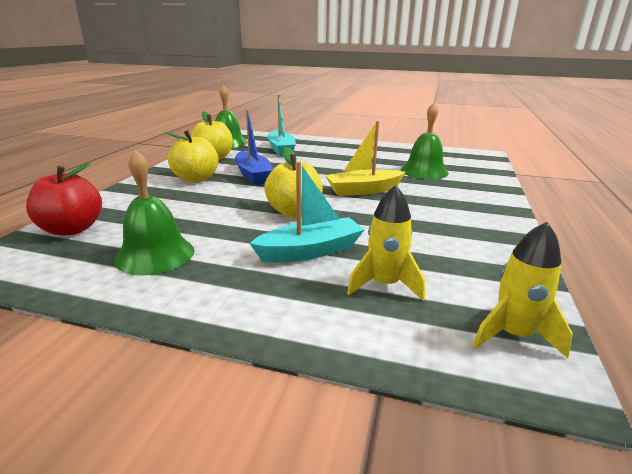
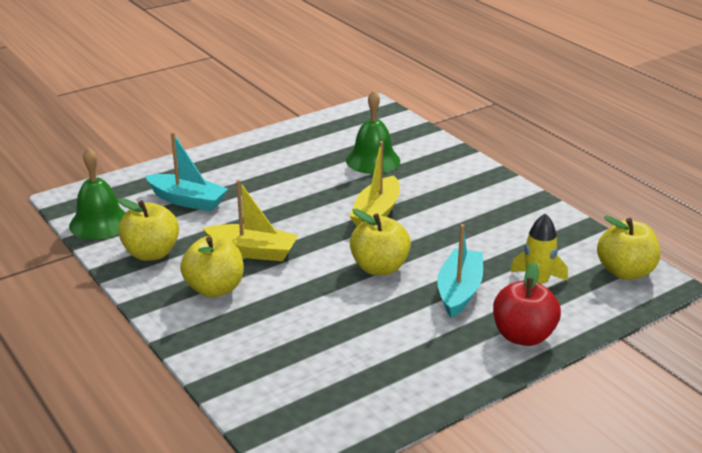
camera: 50 degrees left, 5 degrees up
(72, 229) = (268, 397): red apple -> red apple (523, 336)
(155, 255) = (382, 363): green bell -> none
(253, 175) = (252, 251): blue boat -> yellow boat
(512, 335) = (625, 272): yellow rocket -> yellow apple

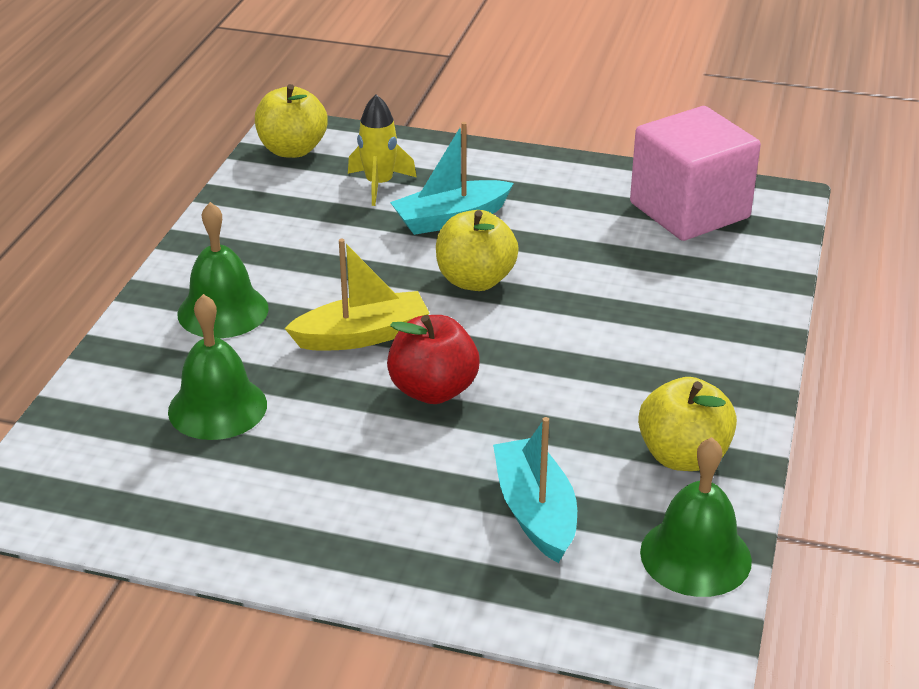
camera: 130 degrees left, 5 degrees up
(215, 289) = (669, 364): yellow apple -> none
(252, 251) = (567, 380): yellow boat -> none
(343, 396) = (689, 210): none -> pink cube
(452, 186) = (223, 311): none -> green bell
(523, 336) = (475, 164): red apple -> red apple (433, 390)

